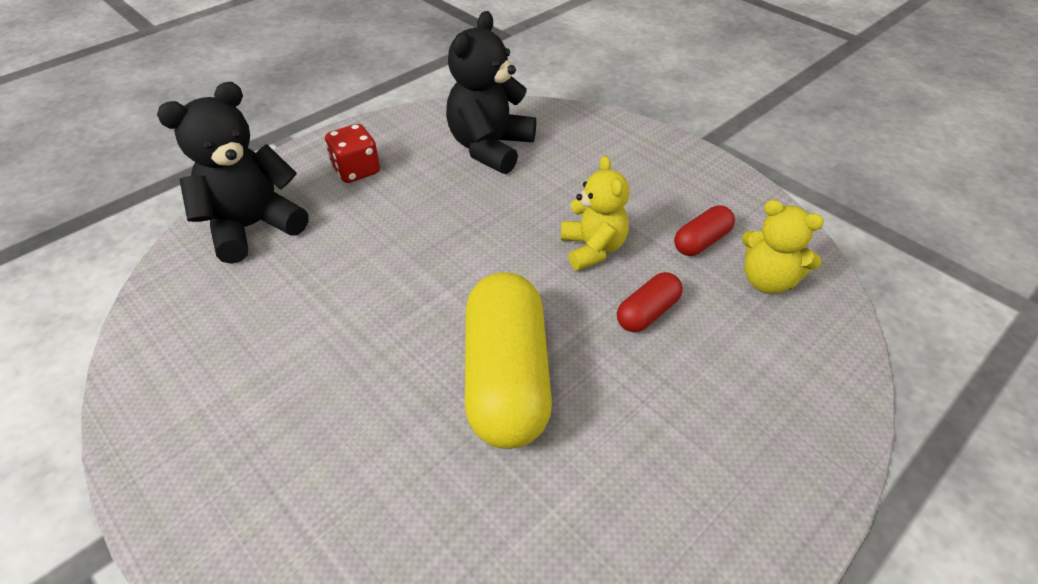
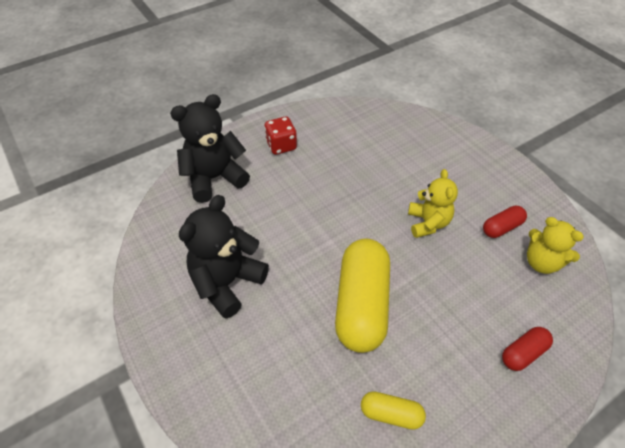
camera: 10 degrees right, 5 degrees up
(490, 148) = (369, 139): black teddy bear -> black teddy bear (227, 282)
(576, 540) = (391, 414): none -> yellow capsule
(647, 313) = (457, 273): red capsule -> red capsule (523, 353)

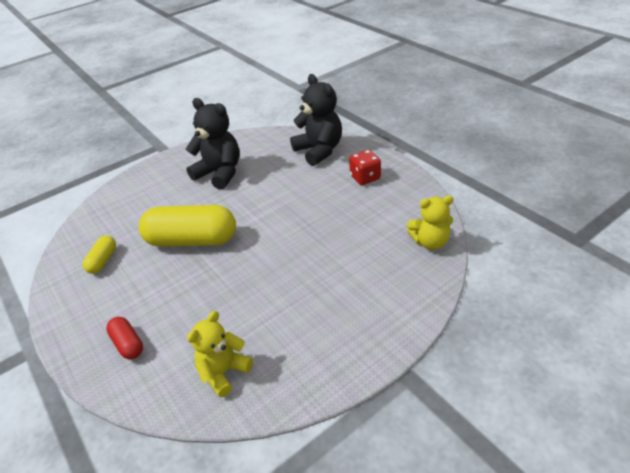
camera: 90 degrees right, 10 degrees down
(428, 223) = (276, 279): yellow teddy bear -> yellow teddy bear (430, 242)
(501, 227) = (271, 339): red capsule -> none

